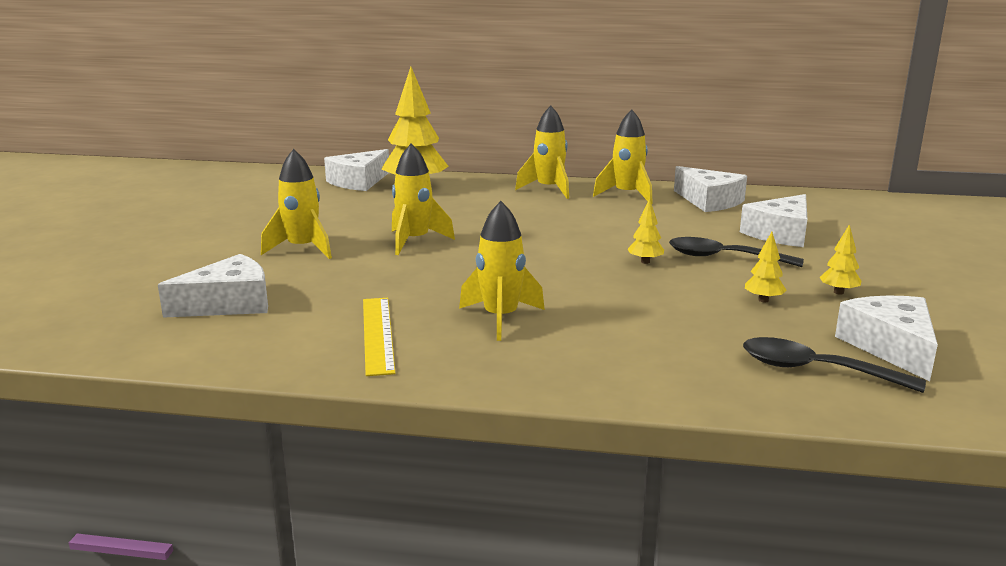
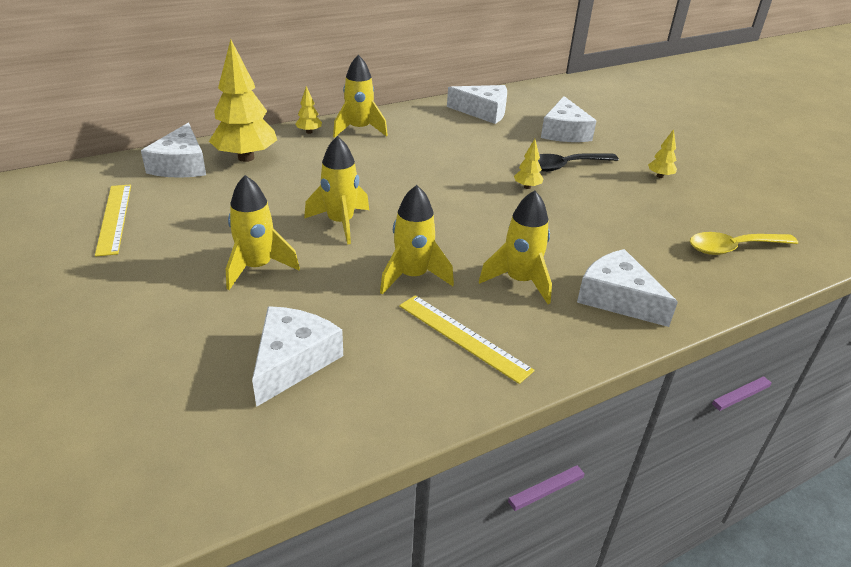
camera: 40 degrees left, 15 degrees up
(261, 199) = (114, 218): none -> yellow ruler
(627, 195) = (423, 120): yellow rocket -> yellow rocket (412, 276)
(763, 300) = (635, 198): yellow tree -> yellow tree (309, 132)
(815, 370) = (733, 248): black spoon -> yellow spoon
(891, 347) = (738, 213): white cheese -> white cheese (617, 298)

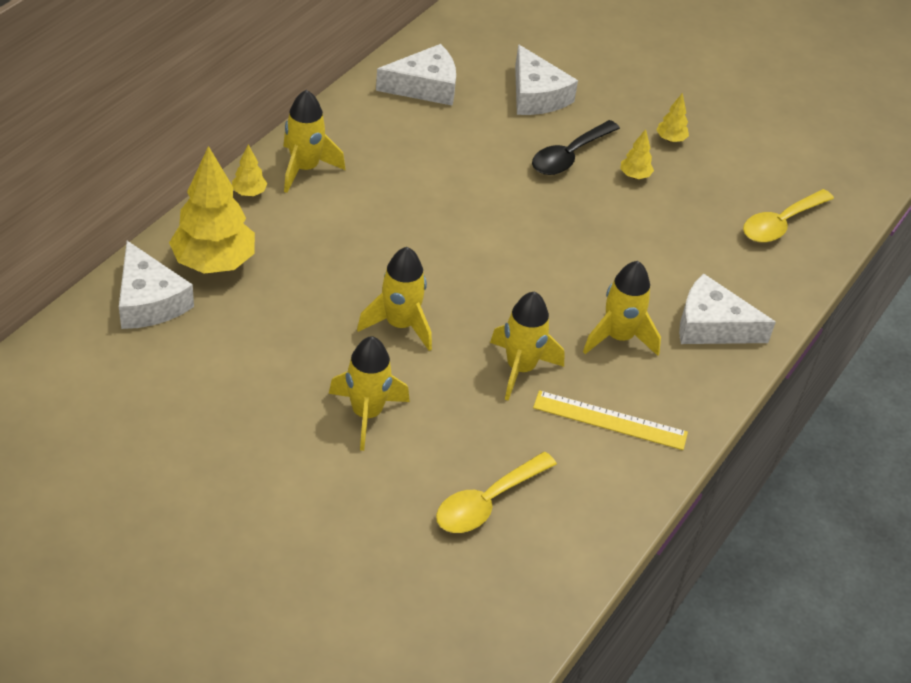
camera: 30 degrees left, 10 degrees up
(114, 218) = (156, 406): yellow ruler -> none
(293, 361) = (487, 502): white cheese -> yellow spoon
(527, 187) = (550, 203): yellow tree -> yellow tree (634, 176)

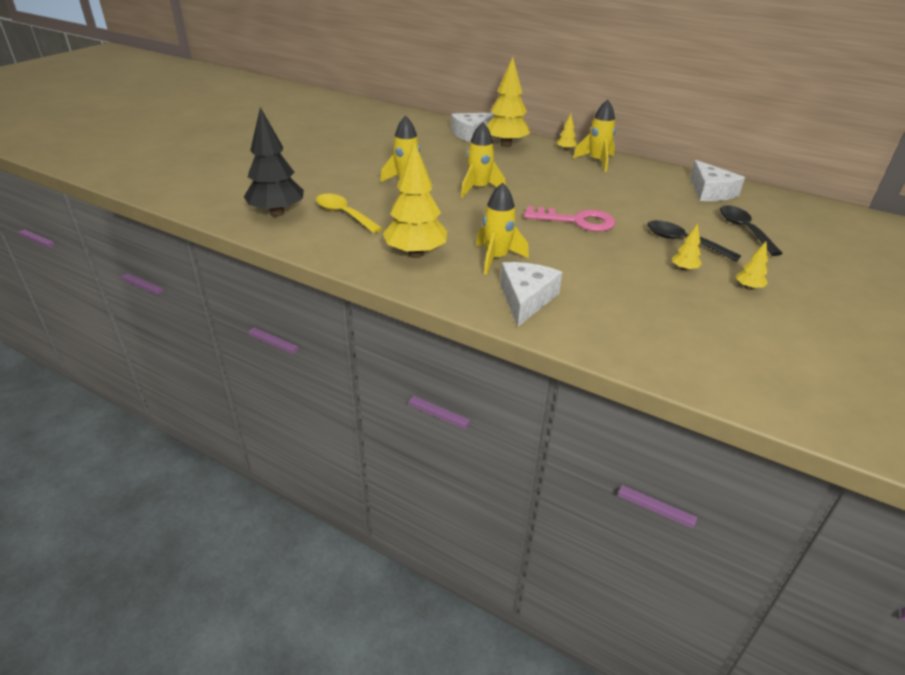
camera: 90 degrees right, 10 degrees down
(480, 595) = (277, 213): none -> black tree
(512, 238) = (576, 221): none -> pink key
(520, 368) = (454, 224): yellow rocket -> none
(536, 95) = (744, 230): white cheese -> black spoon
(610, 420) = (416, 254): yellow ruler -> yellow tree
(780, 224) = (679, 343): yellow spoon -> none

